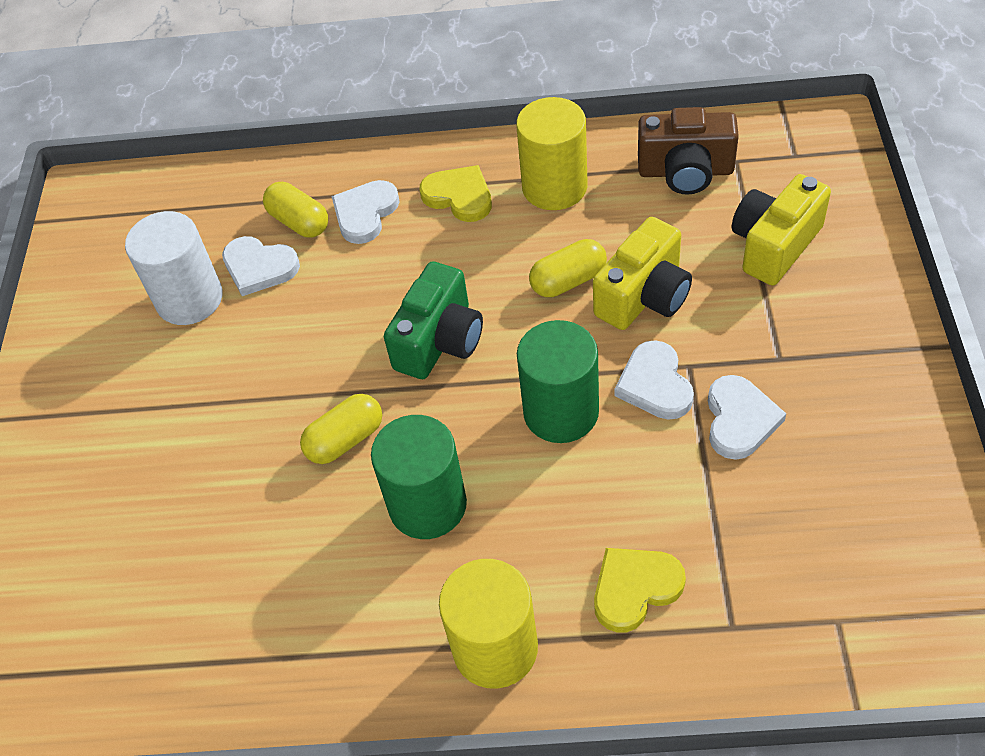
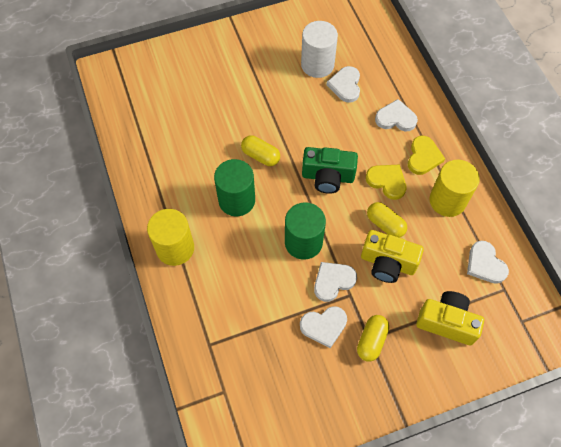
camera: 65 degrees right, 10 degrees up
(299, 222) = (379, 92): yellow capsule -> yellow capsule (371, 341)
(635, 589) = (217, 298): yellow heart -> yellow heart (387, 181)
(685, 171) = (485, 264): brown camera -> white heart

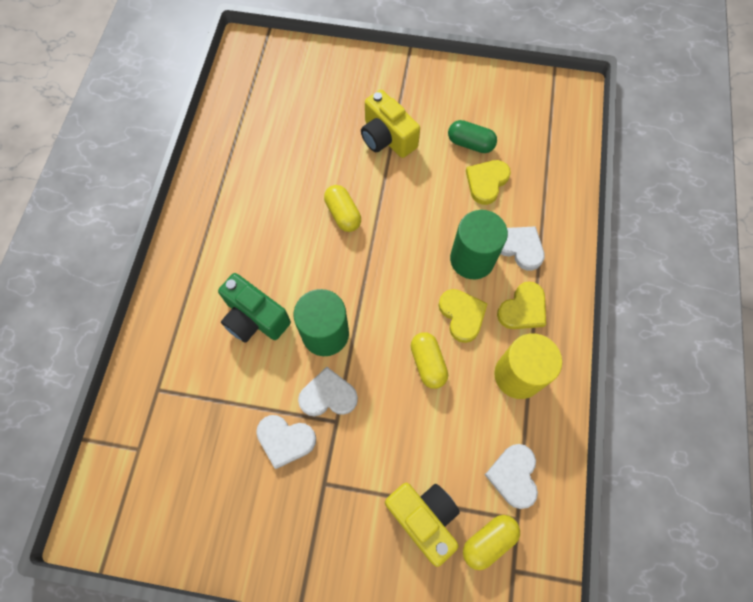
camera: 30 degrees right, 5 degrees up
(175, 248) = (192, 267): yellow cylinder -> none
(237, 200) = (287, 249): green cylinder -> green cylinder (472, 259)
(317, 65) = (470, 143): white cylinder -> green capsule
(328, 177) = (399, 275): green camera -> green camera (255, 318)
(345, 85) = (486, 182): white heart -> yellow heart
(371, 341) = (325, 488): yellow capsule -> yellow capsule (488, 541)
(387, 263) = (401, 409): yellow camera -> yellow camera (387, 138)

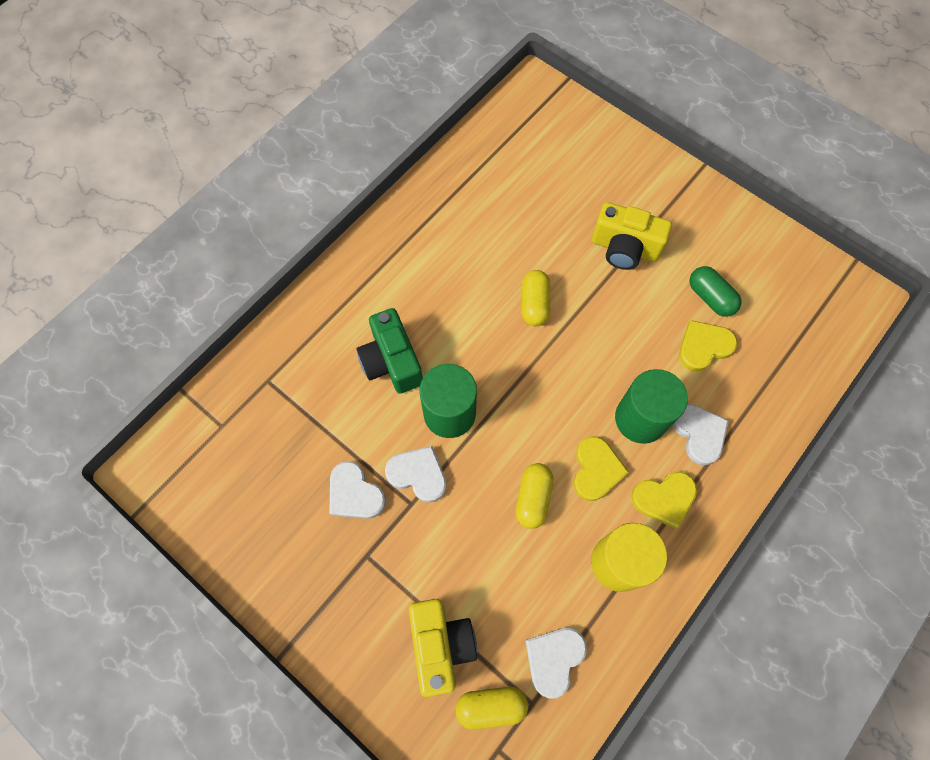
camera: 30 degrees right, 0 degrees up
(387, 138) = (624, 248): yellow camera -> yellow camera turned 60 degrees counterclockwise

